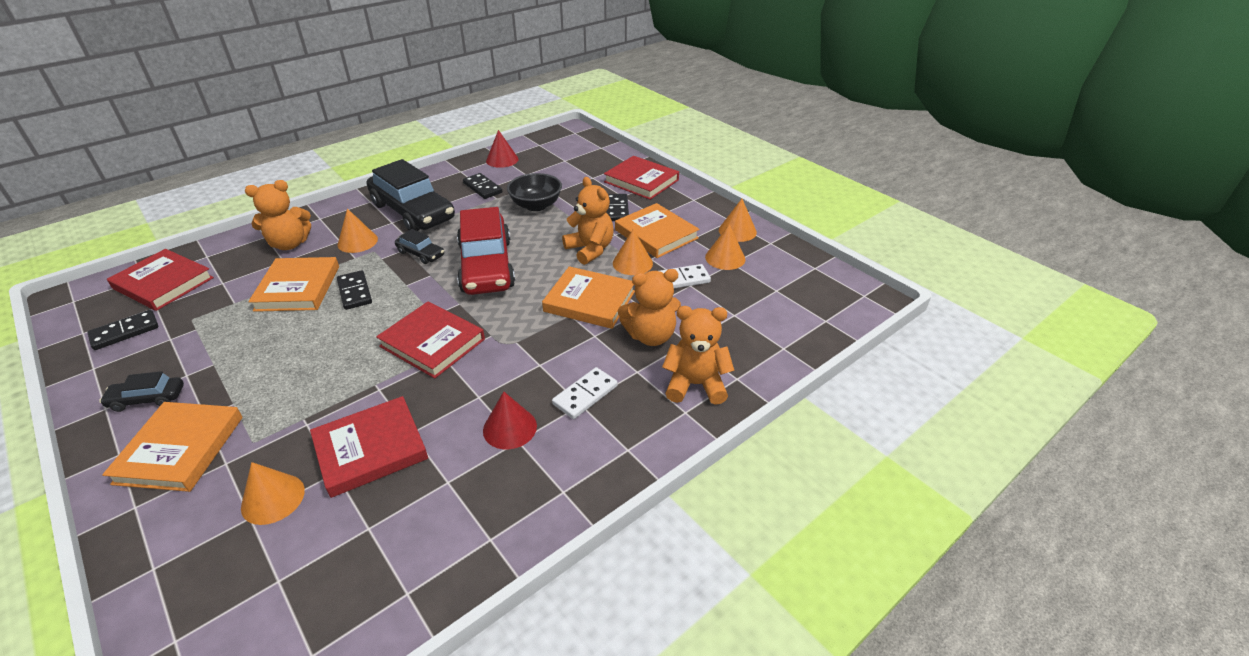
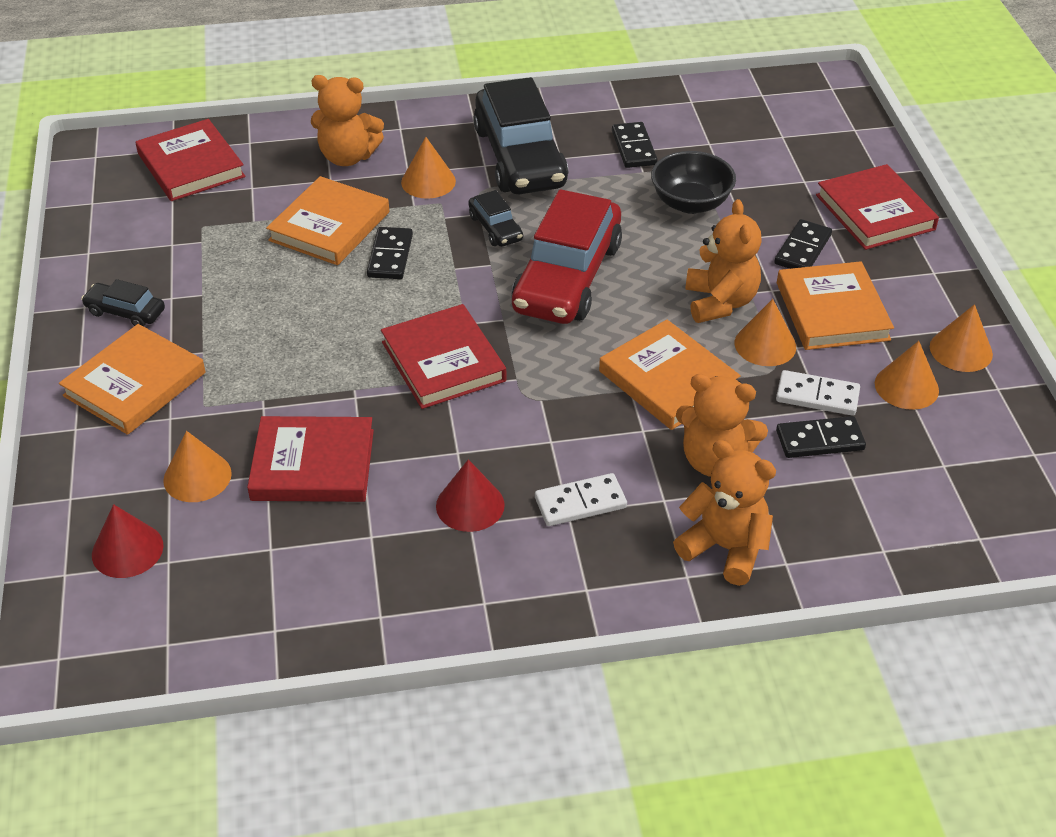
camera: 30 degrees right, 5 degrees up
(125, 332) = (132, 218): black domino -> black domino (820, 440)
(502, 160) = (690, 106): red cone -> red cone (127, 550)

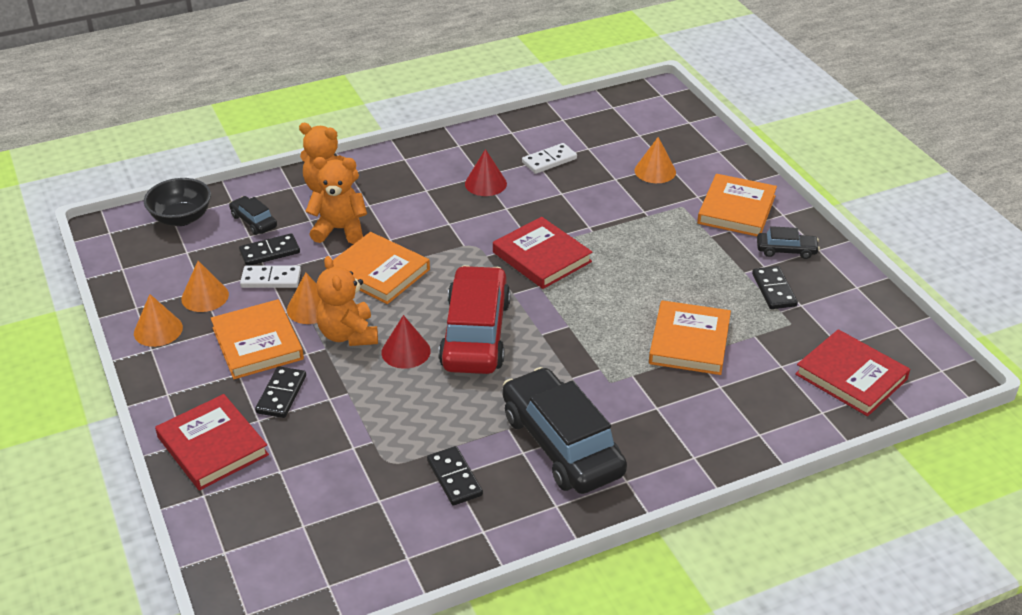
camera: 165 degrees right, 5 degrees down
(127, 550) = (665, 135): red cone -> red cone (406, 351)
(313, 465) = (591, 187): red book -> none
(348, 157) = (721, 413): orange teddy bear -> none
(390, 256) = (624, 325): black domino -> black domino (774, 290)
(428, 181) = (632, 400): orange cone -> none
(495, 228) = (551, 366): black car -> black car (254, 221)
(580, 503) = (419, 195): white domino -> white domino (549, 160)
(690, 203) = (386, 423): black bowl -> black bowl (181, 218)

